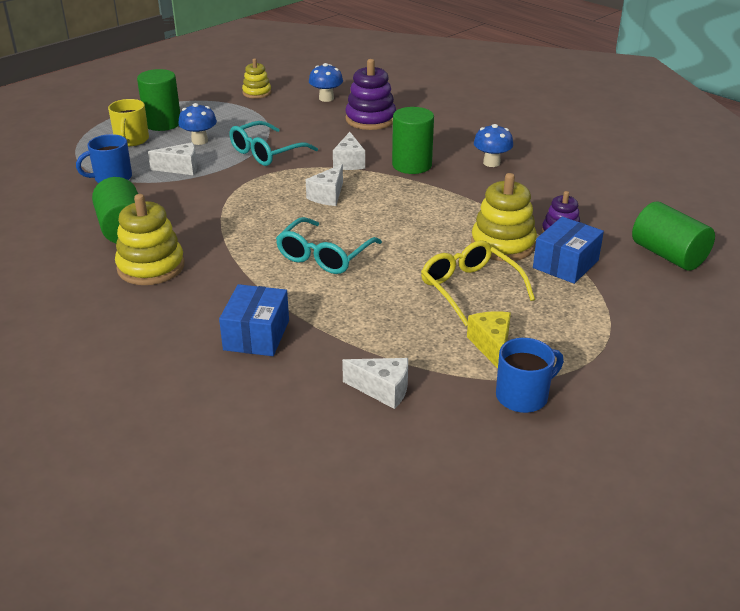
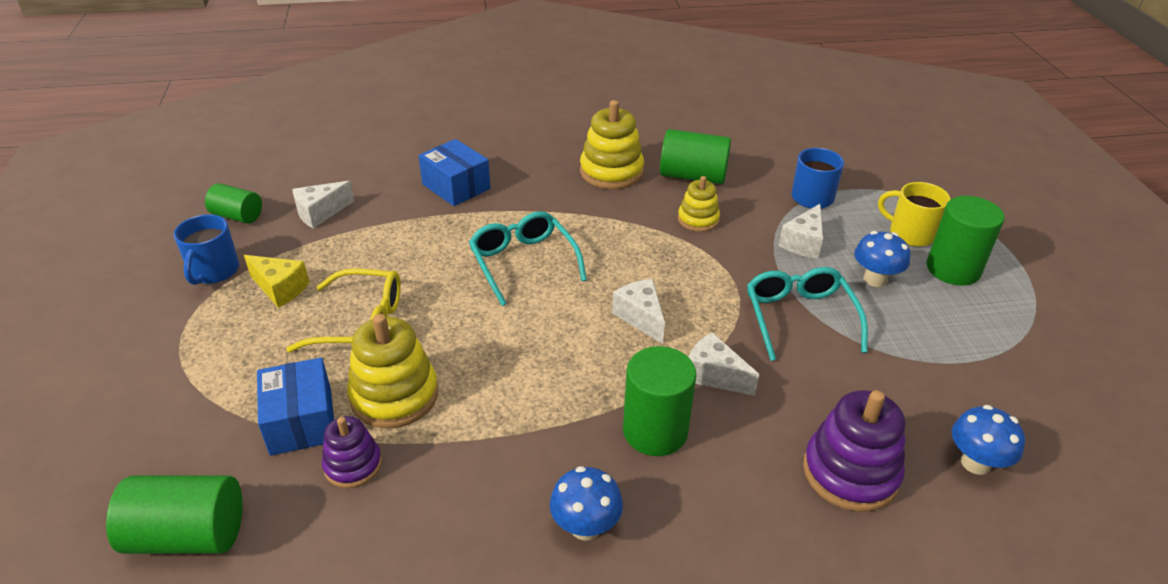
camera: 125 degrees right, 5 degrees up
(257, 93) = (1038, 393): yellow stacking toy -> yellow stacking toy (698, 220)
(448, 441) = (237, 216): none -> green cylinder

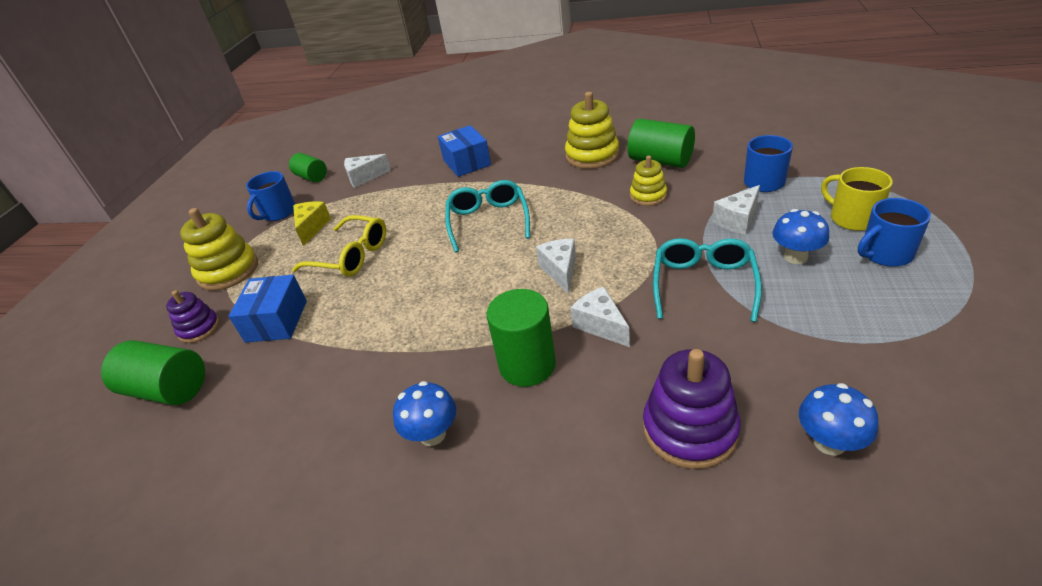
camera: 25 degrees right, 0 degrees up
(280, 289) = (312, 228): yellow cheese -> yellow cheese turned 135 degrees counterclockwise
(353, 465) = (293, 357): purple stacking toy -> purple stacking toy (199, 328)
(394, 395) = (346, 310): yellow stacking toy -> yellow stacking toy (228, 271)
(953, 269) = (885, 254): green cylinder -> blue mug

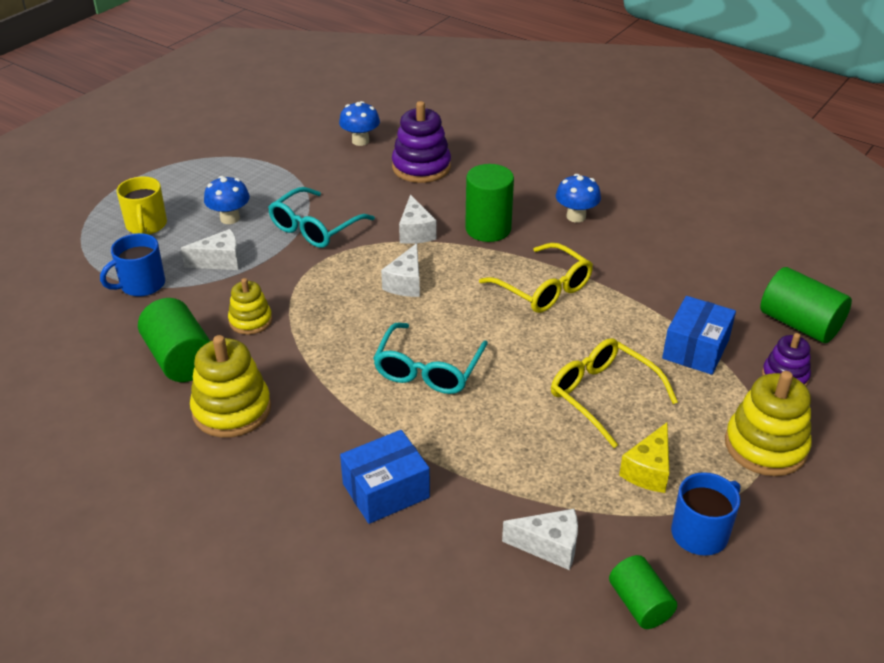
camera: 160 degrees left, 0 degrees up
(431, 319) = (543, 289): none -> yellow glasses
(466, 163) = (386, 491): blue box -> blue box turned 60 degrees clockwise
(885, 254) = (176, 196): blue mug -> none

